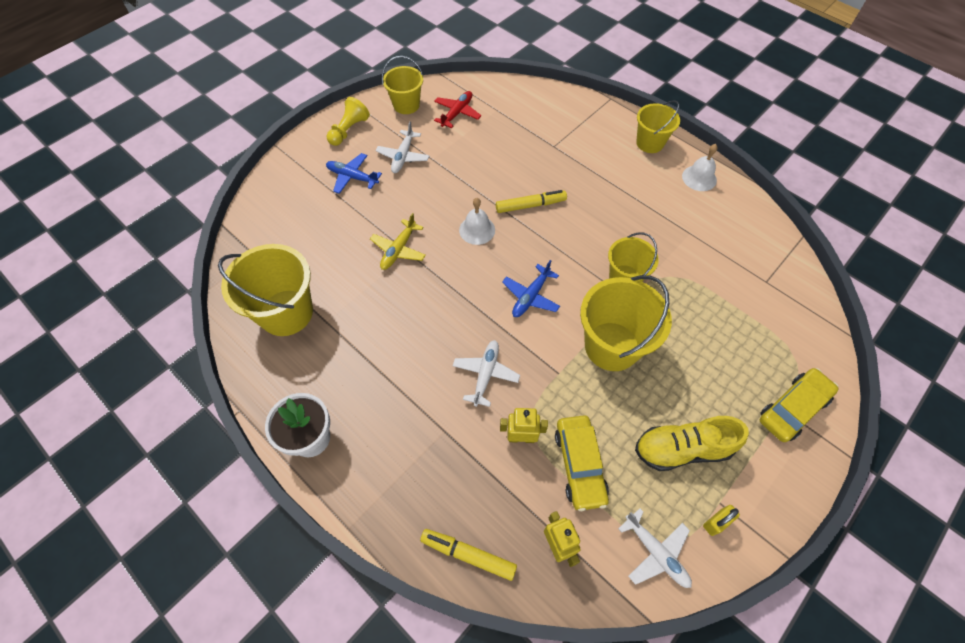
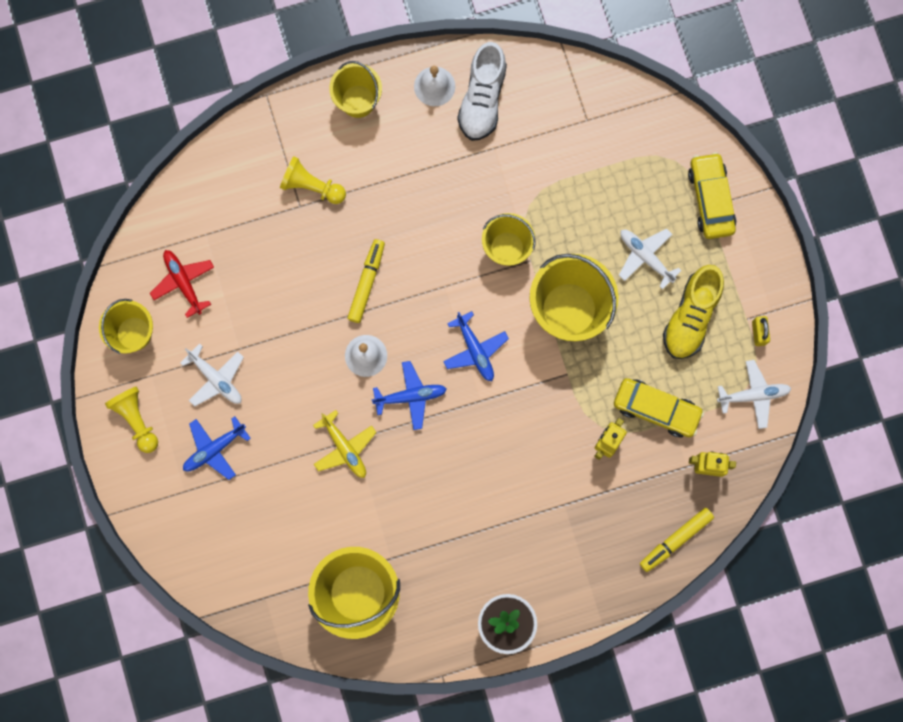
camera: 60 degrees left, 20 degrees up
(465, 272) = (410, 396): none -> blue plane
(485, 374) = (531, 439): white plane -> white plane (645, 257)
(572, 146) = (312, 186): none -> yellow pawn
(717, 209) = (482, 99): none -> white shoe

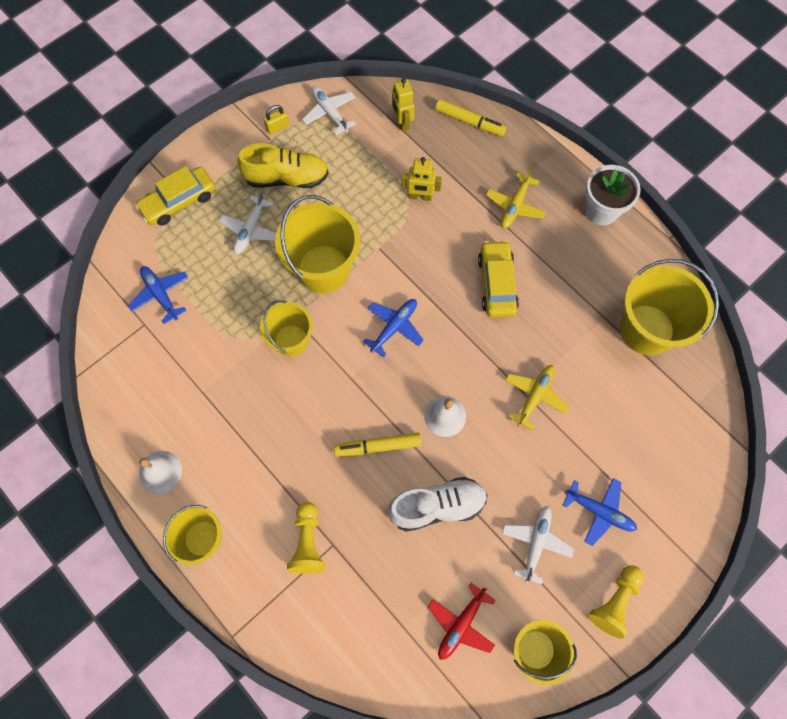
camera: 115 degrees left, 10 degrees down
(410, 396) = (461, 362): blue plane -> blue plane (161, 295)
(482, 99) = (157, 422): white shoe -> white shoe (437, 506)
(552, 535) = (514, 206): none -> yellow plane
(656, 409) = (375, 173): yellow car -> yellow car (497, 284)

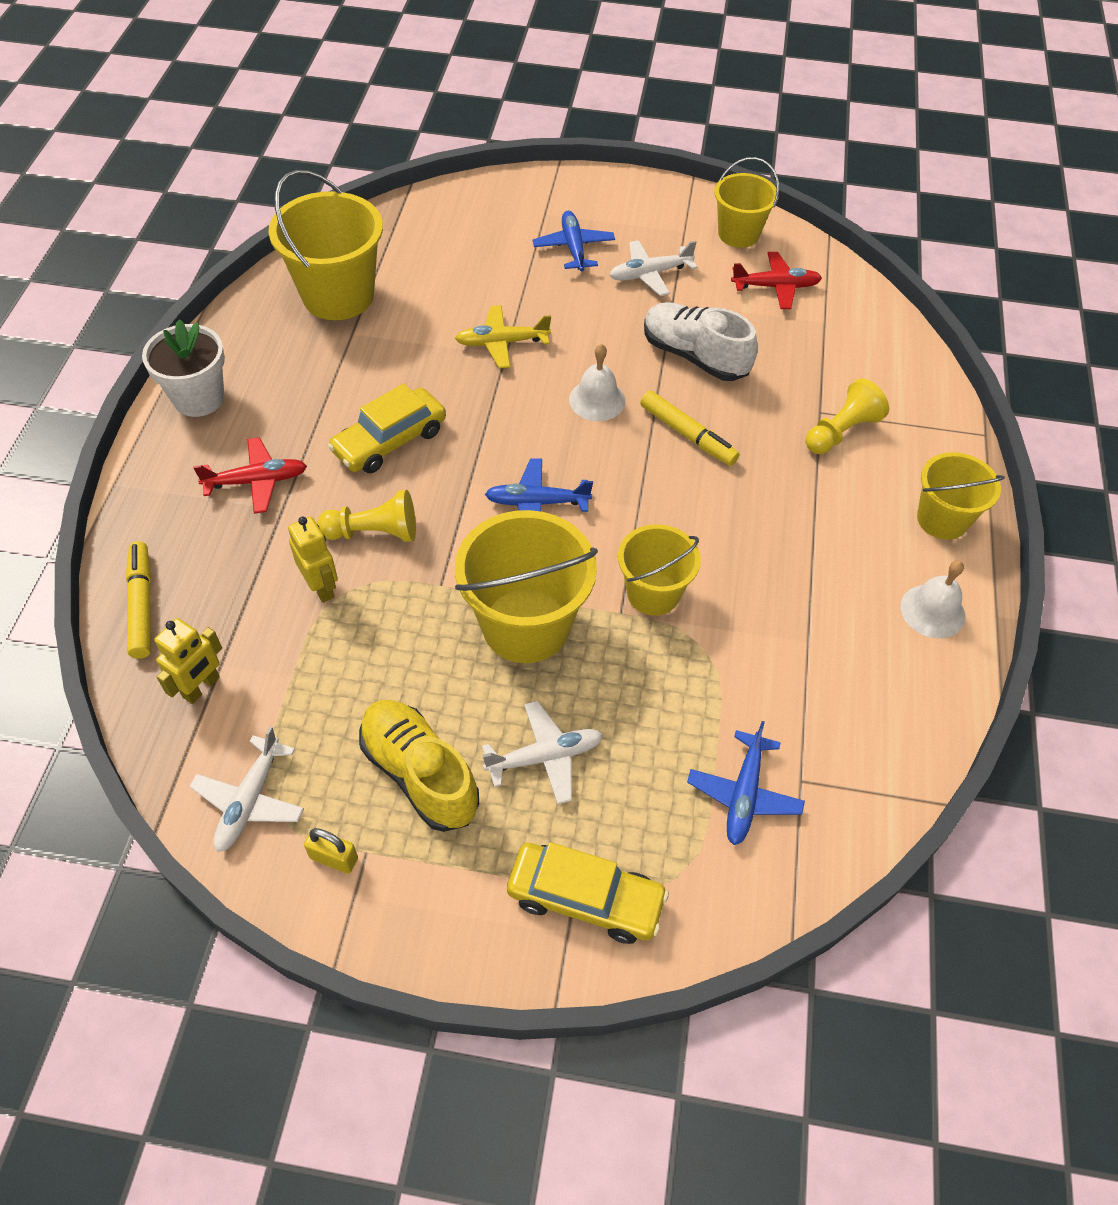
camera: 130 degrees left, 15 degrees down
(514, 206) = (257, 481): yellow plane -> red plane
(614, 601) = (643, 206): yellow pawn -> yellow pawn (374, 532)

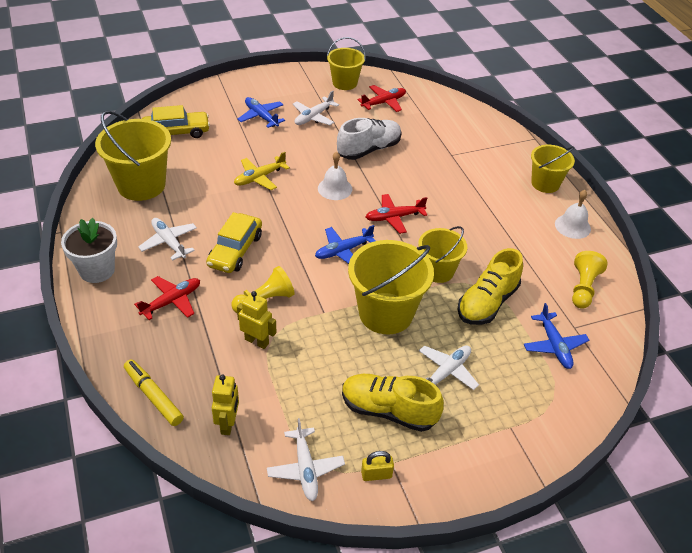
camera: 30 degrees left, 10 degrees down
(313, 394) = (169, 242): none -> white plane
(585, 898) = (519, 429): yellow car -> yellow car (176, 132)
(651, 480) = (394, 217): none -> red plane
(687, 435) = (395, 189): yellow marker -> none
(690, 677) = (487, 303): none -> yellow shoe
(694, 356) = (369, 149): white shoe -> white shoe turned 135 degrees clockwise
(841, 431) = (468, 160): yellow pawn -> yellow pawn (583, 288)

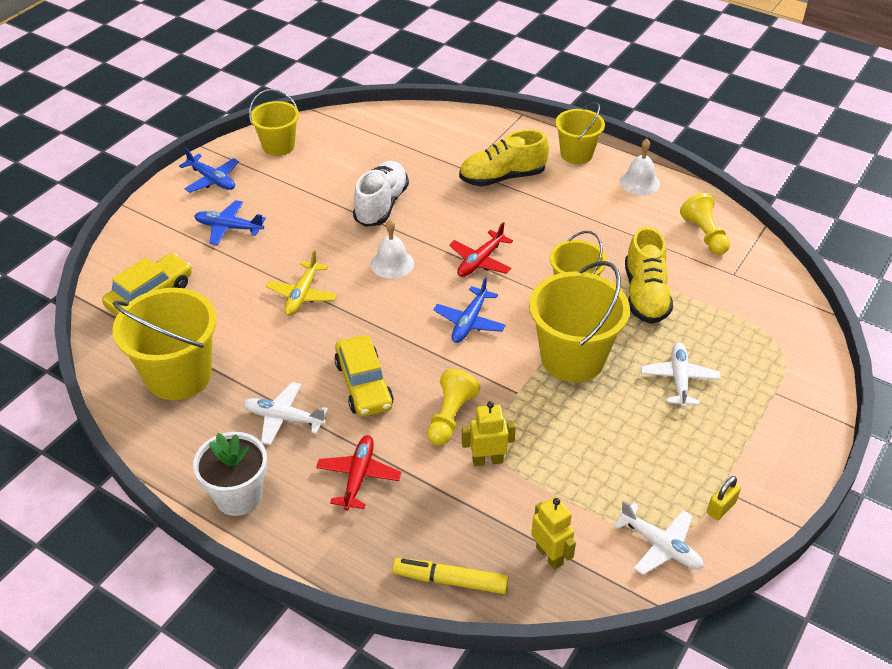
camera: 35 degrees left, 0 degrees up
(313, 117) = (286, 199): white plane -> none
(384, 103) = (342, 148): red plane -> none
(388, 410) = (670, 445): yellow shoe -> yellow shoe (502, 177)
(554, 345) = (735, 300): blue plane -> blue plane (212, 180)

